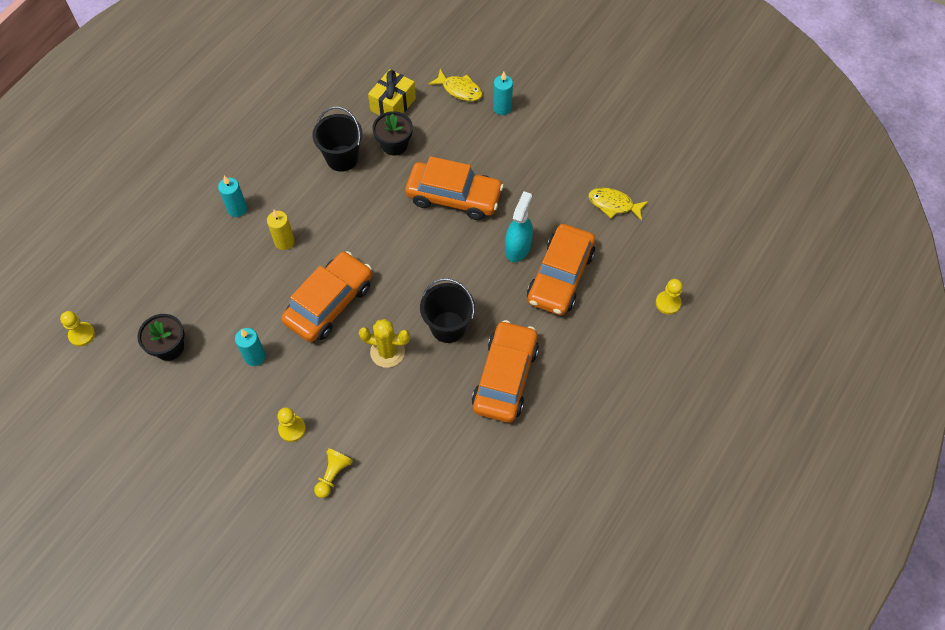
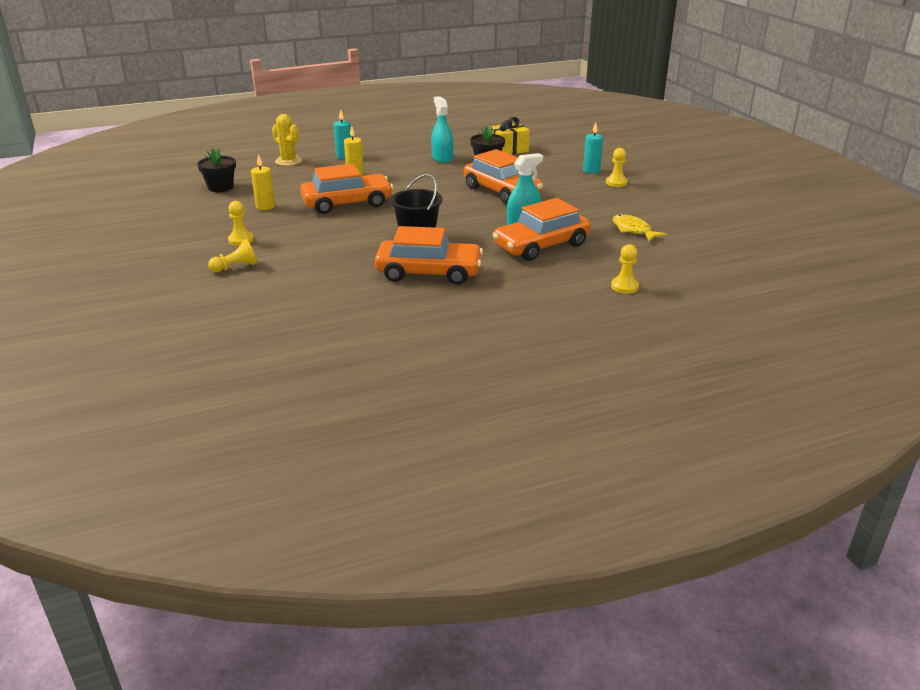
camera: 35 degrees right, 30 degrees down
(82, 335) = (180, 168): yellow pawn -> yellow pawn (616, 183)
(255, 356) = (265, 206): turquoise candle -> yellow candle
(342, 158) = (442, 158): black bucket -> turquoise spray bottle
(387, 352) = (356, 233): yellow cactus -> yellow cactus (288, 161)
(459, 90) = (567, 157): yellow fish -> none
(505, 377) = (429, 272): orange car -> orange car turned 45 degrees clockwise

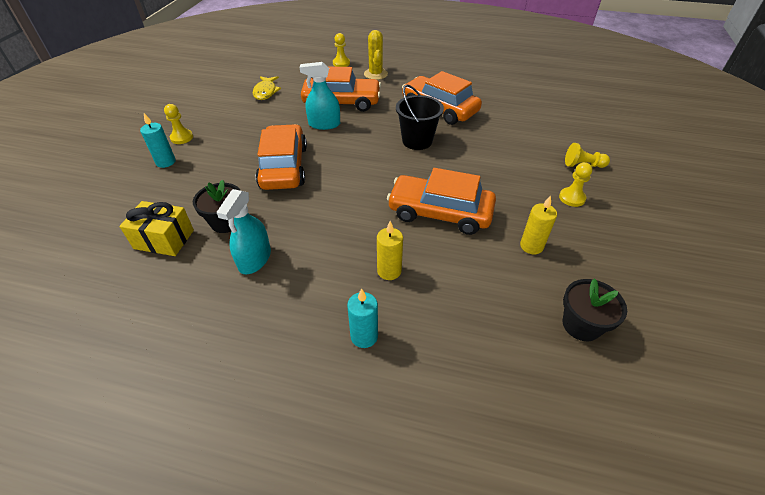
camera: 145 degrees left, 15 degrees up
(288, 161) = (454, 365): yellow cactus -> yellow cactus (375, 74)

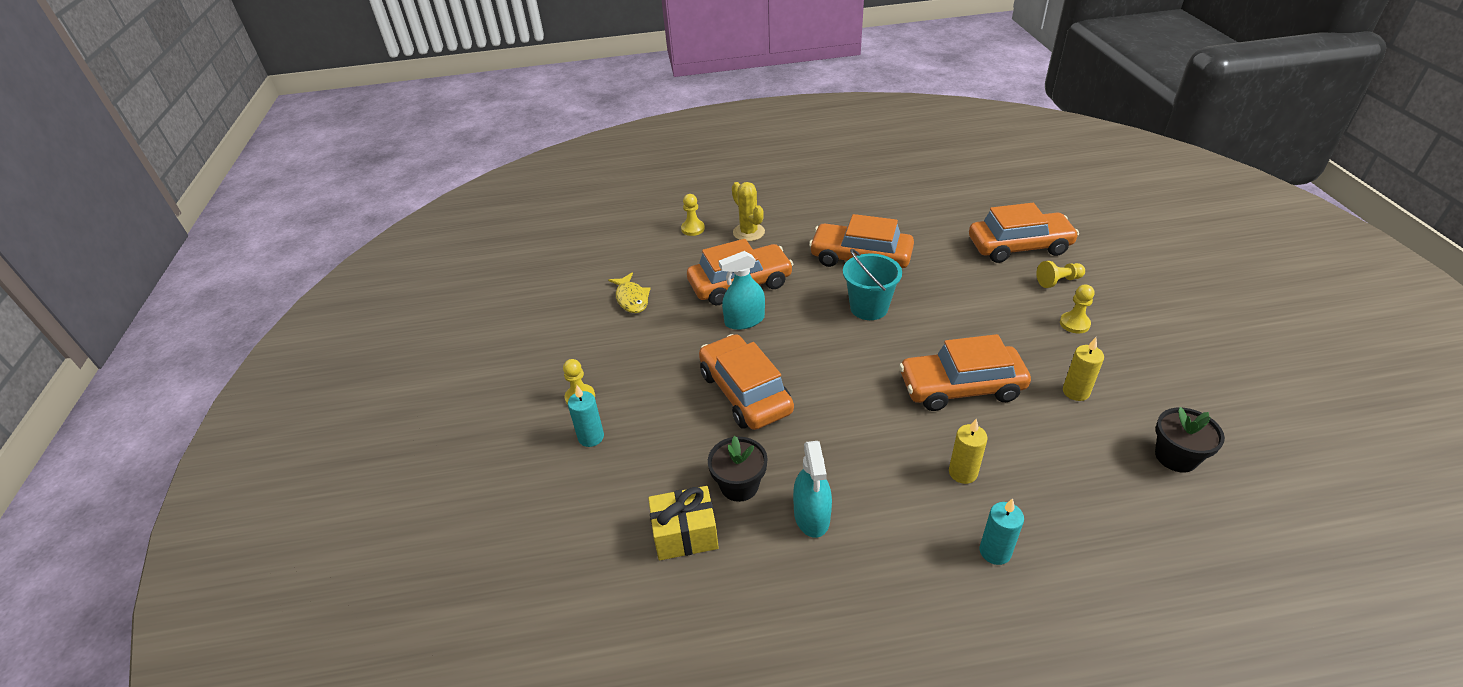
camera: 20 degrees left, 5 degrees down
(417, 141) = (869, 308): black bucket -> turquoise bucket
(570, 133) = (1019, 246): none -> orange car

